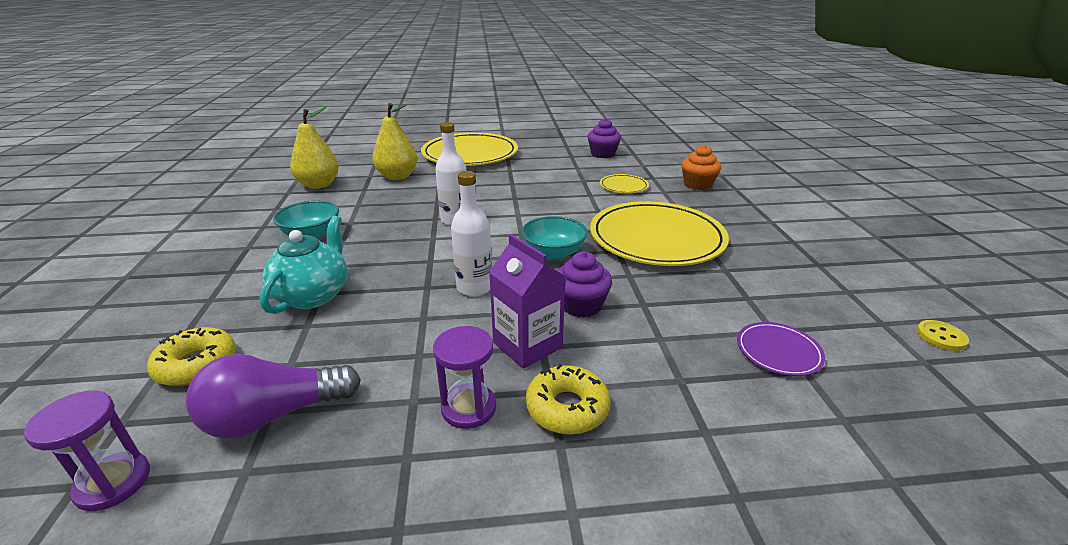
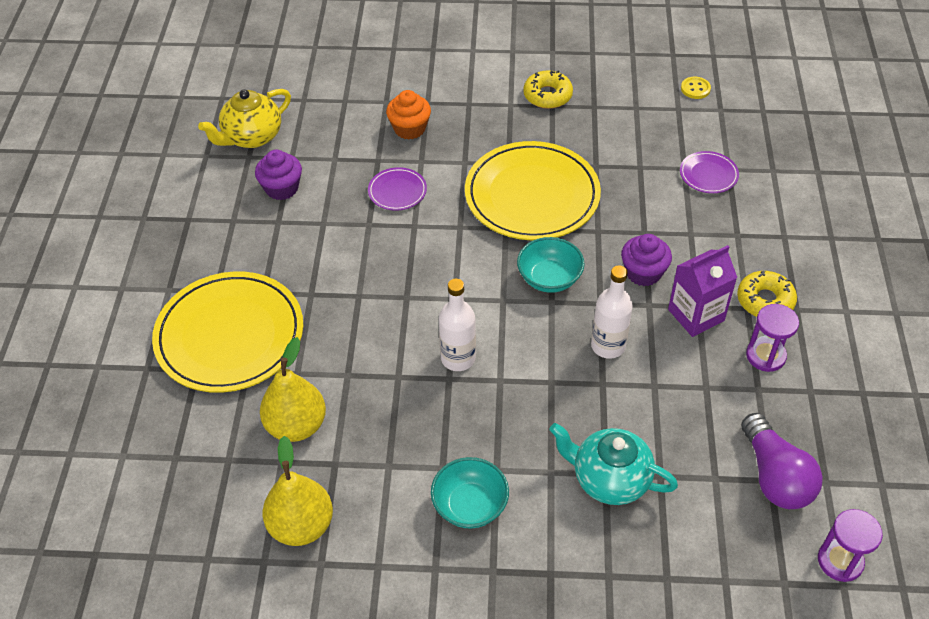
camera: 80 degrees left, 20 degrees up
(196, 365) = (715, 551): yellow donut -> yellow donut (547, 95)
(623, 186) = (397, 191): yellow plate -> purple plate
(644, 142) = (252, 137): none -> yellow teapot

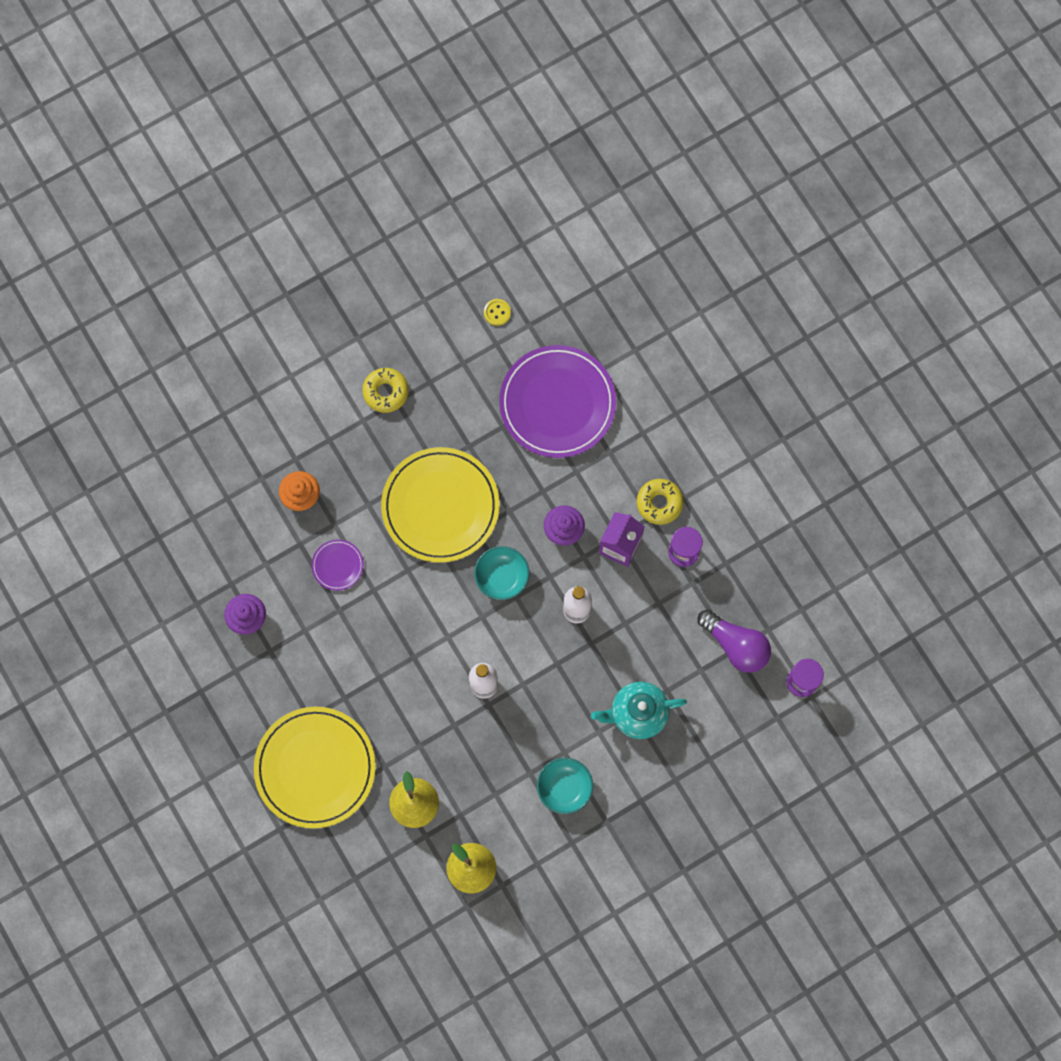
camera: 35 degrees left, 25 degrees up
(252, 137) = (183, 583): yellow teapot -> none
(708, 174) = (557, 403): purple plate -> purple plate, size x2.28

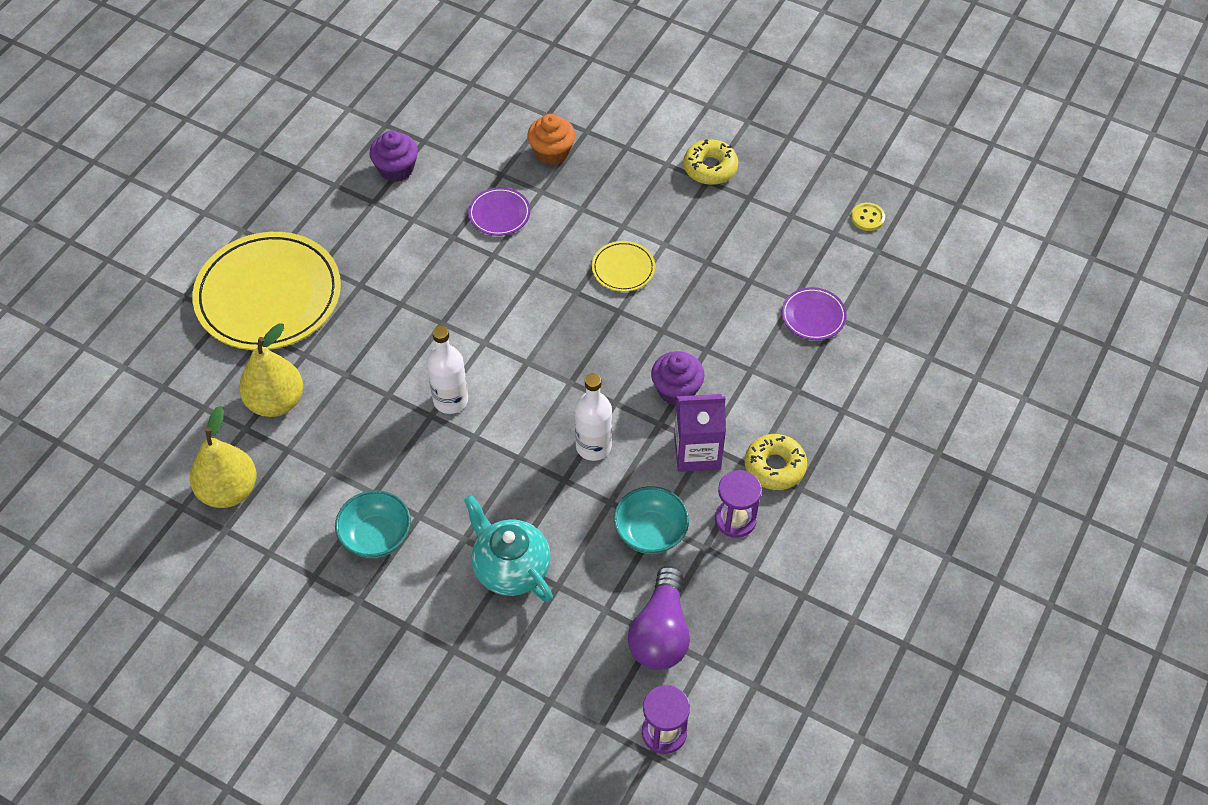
camera: 60 degrees right, 20 degrees down
(440, 506) = (623, 268): yellow plate -> yellow plate, size x0.44
(502, 577) = (583, 358): turquoise bowl -> turquoise bowl (650, 532)
(557, 403) = (813, 316): purple plate -> purple plate, size x0.44

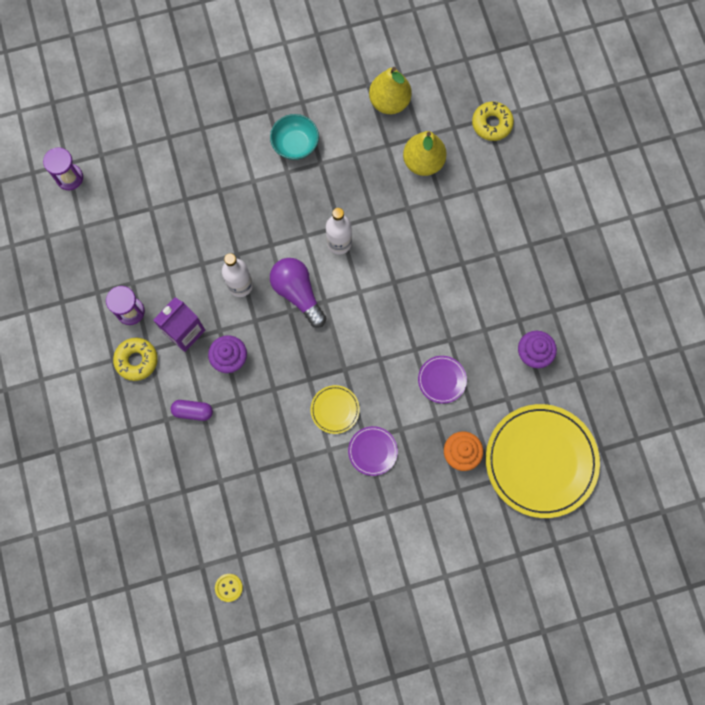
camera: 135 degrees right, 20 degrees up
(268, 295) = (500, 212): yellow plate -> yellow plate (541, 461)
(510, 568) = (216, 187): turquoise teapot -> none
(650, 532) = (166, 266): turquoise bowl -> none
(660, 633) = (114, 221): purple light bulb -> purple light bulb (298, 293)
(710, 168) = (357, 534): yellow donut -> yellow donut (491, 124)
(762, 375) = (193, 411): none -> purple capsule
(813, 316) = (199, 479): purple plate -> purple plate (372, 451)

